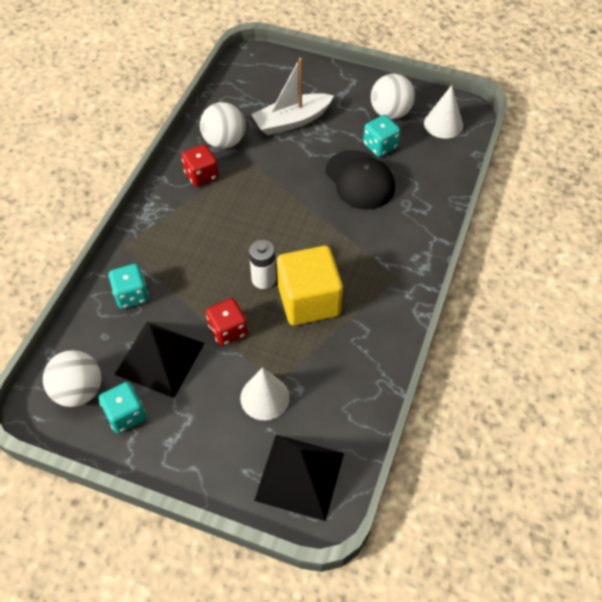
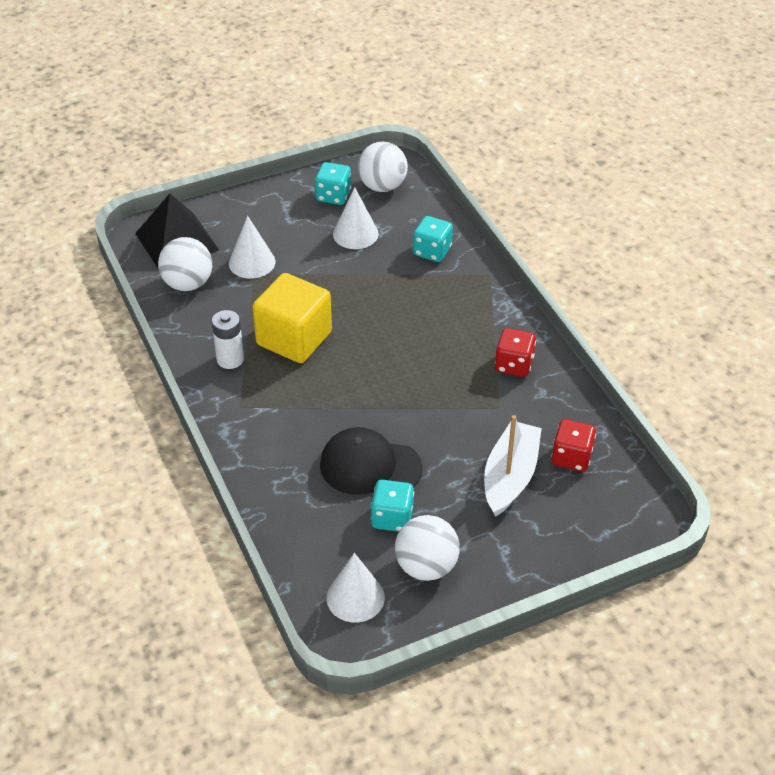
camera: 135 degrees right, 10 degrees down
(159, 358) = (355, 234): black pyramid -> white cone
(224, 141) = (541, 408): white ball -> white ball (188, 284)
(228, 330) = (330, 279): red dice -> red dice (571, 457)
(263, 279) = (349, 328): white battery -> white battery (230, 359)

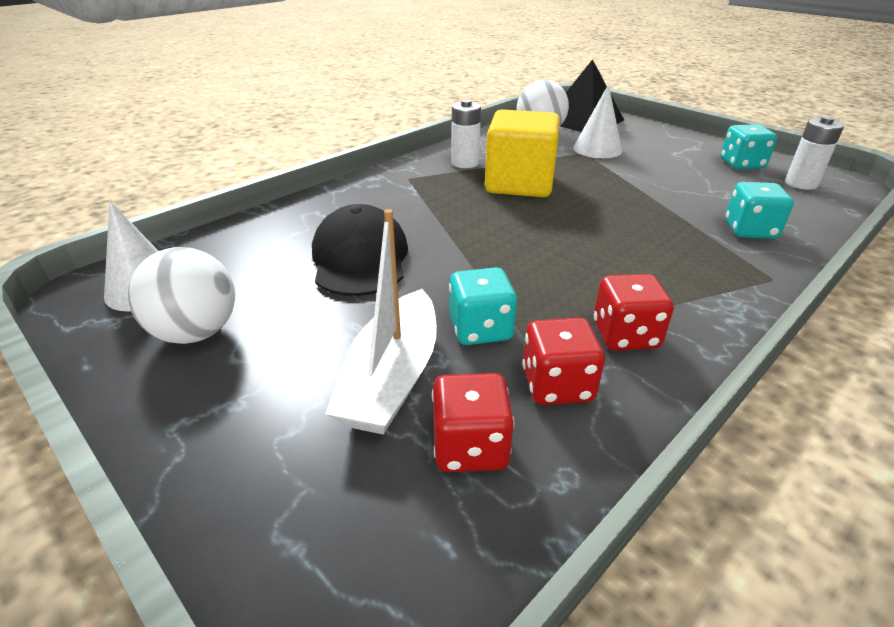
camera: 70 degrees right, 10 degrees down
(355, 234) = (706, 184): white cone -> none
(382, 186) = (801, 183): white ball -> white battery
(392, 518) = (280, 289): turquoise dice -> turquoise dice (480, 329)
(510, 476) = (392, 378): white boat -> white boat turned 105 degrees clockwise
(542, 409) = (557, 385): none -> red dice

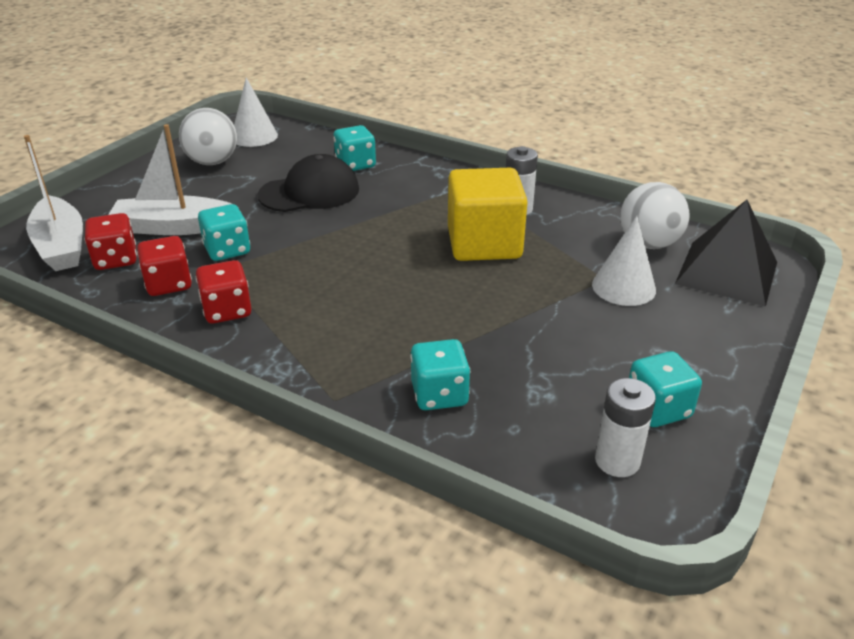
camera: 75 degrees right, 0 degrees up
(311, 224) = (355, 164): none -> turquoise dice
(391, 534) = (61, 246): none -> white boat

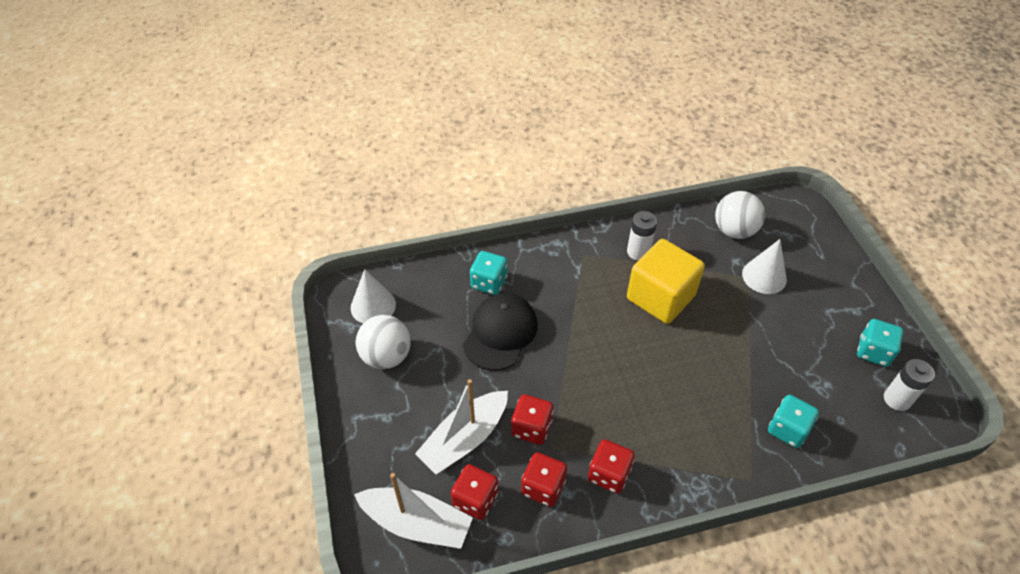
camera: 45 degrees left, 15 degrees up
(227, 250) = (531, 428): turquoise dice -> red dice
(726, 272) = (791, 226): black pyramid -> none

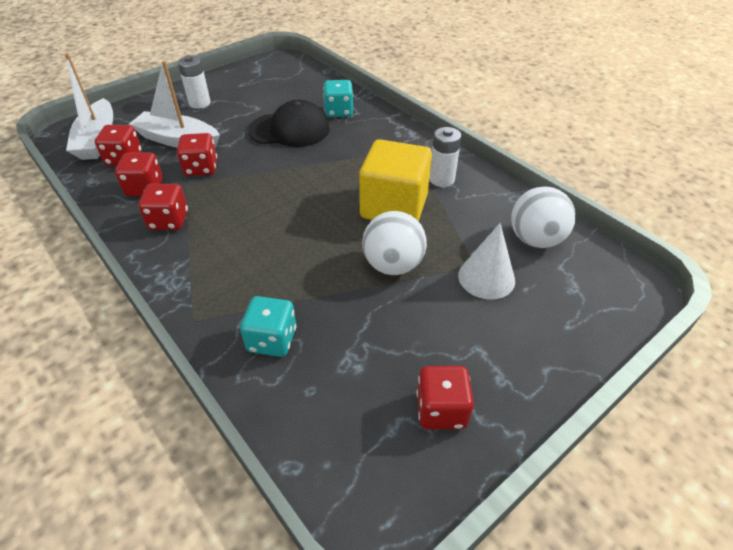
camera: 65 degrees right, 5 degrees down
(373, 306) = (280, 72): white cone -> none
(386, 356) = (238, 89): white ball -> white ball (393, 265)
(873, 352) = (441, 410): turquoise dice -> red dice
(897, 399) = (374, 451): white battery -> white battery (199, 103)

